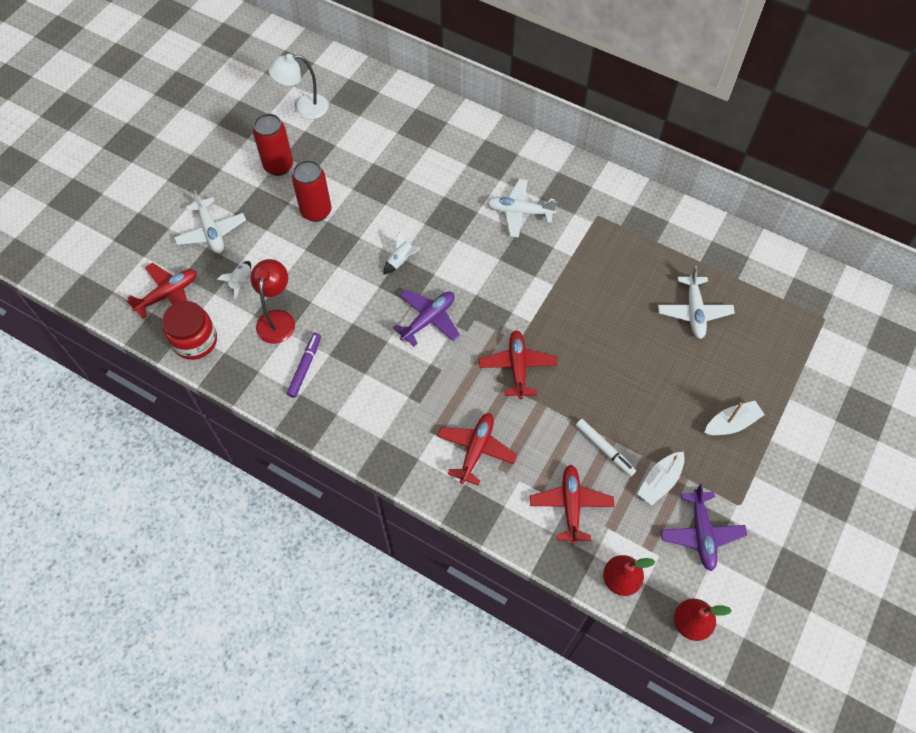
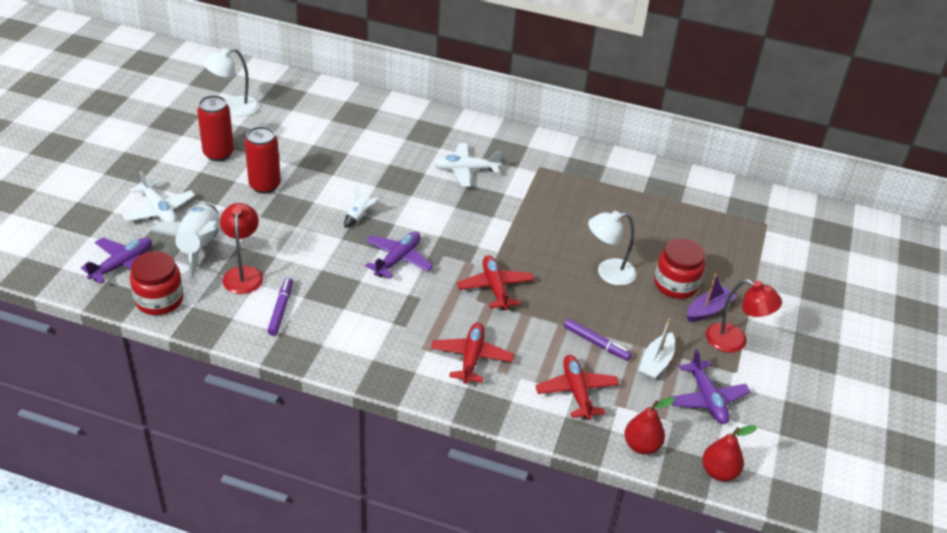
camera: 15 degrees left, 20 degrees down
(168, 294) = (122, 265): red plane -> purple plane
(241, 282) = (198, 247): white rocket -> white rocket, size x2.22
(604, 449) = (596, 343): white marker -> purple marker
(637, 362) = (608, 273): none -> white lamp
(694, 311) = (648, 230): white plane -> none
(705, 386) = (676, 284): none -> red jar
(731, 423) = (708, 310): white boat -> purple boat
(748, 467) = (734, 341): none -> red lamp

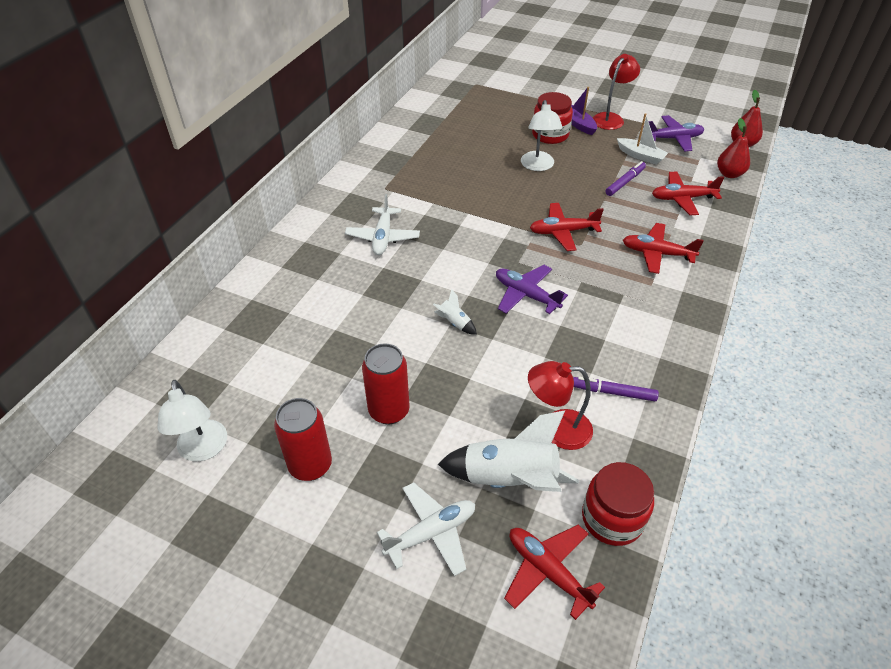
camera: 80 degrees left, 5 degrees up
(122, 265) = (548, 571): purple plane -> red plane

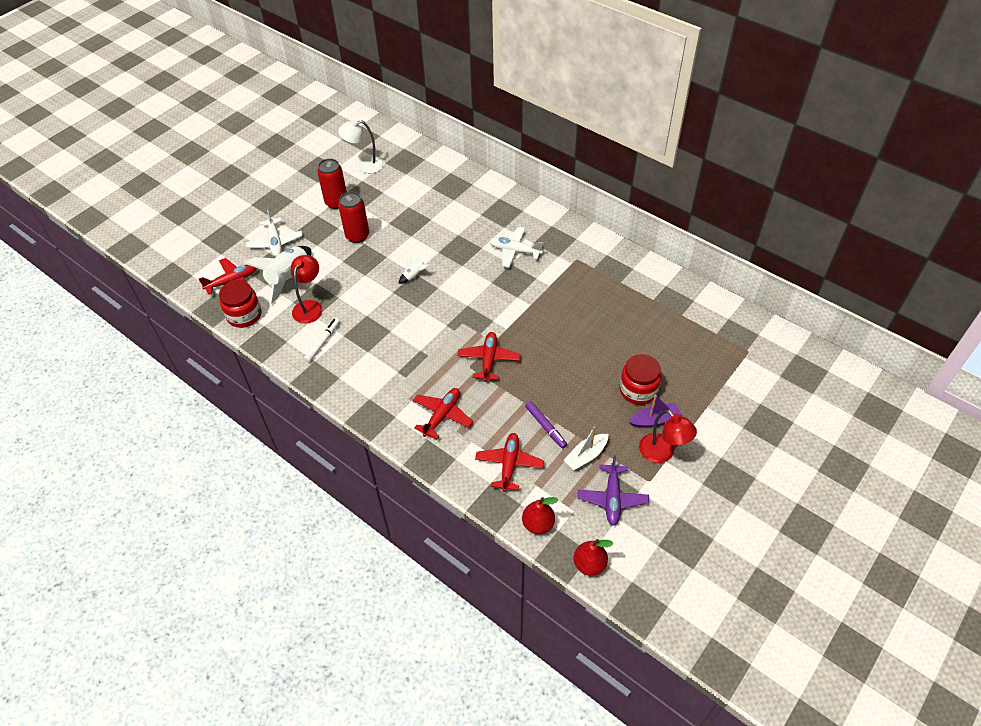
camera: 105 degrees right, 5 degrees up
(526, 295) = (426, 319): purple plane -> none
(538, 166) = (586, 367): white lamp -> none
(613, 392) = (323, 342): purple marker -> white marker

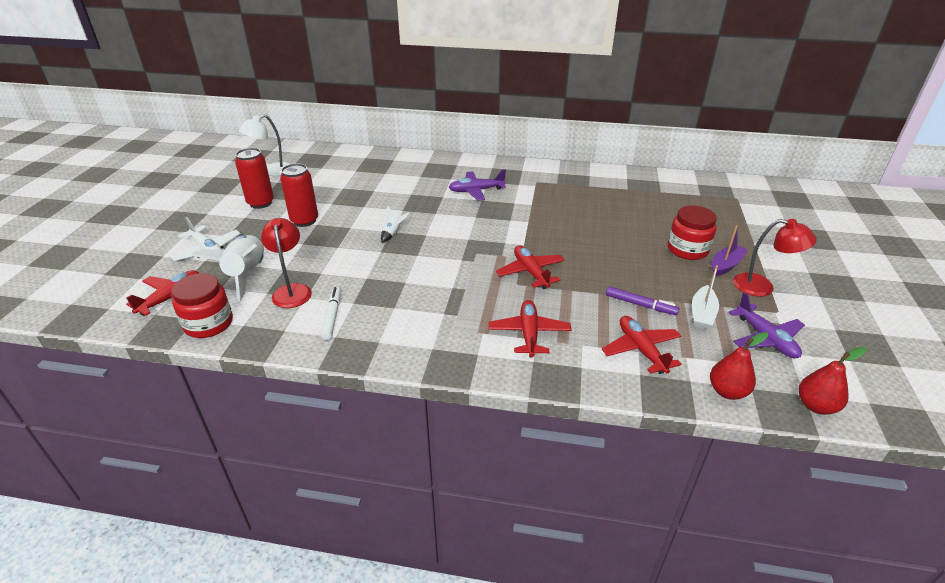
camera: 30 degrees left, 15 degrees down
(515, 251) = (476, 191): white plane -> purple plane

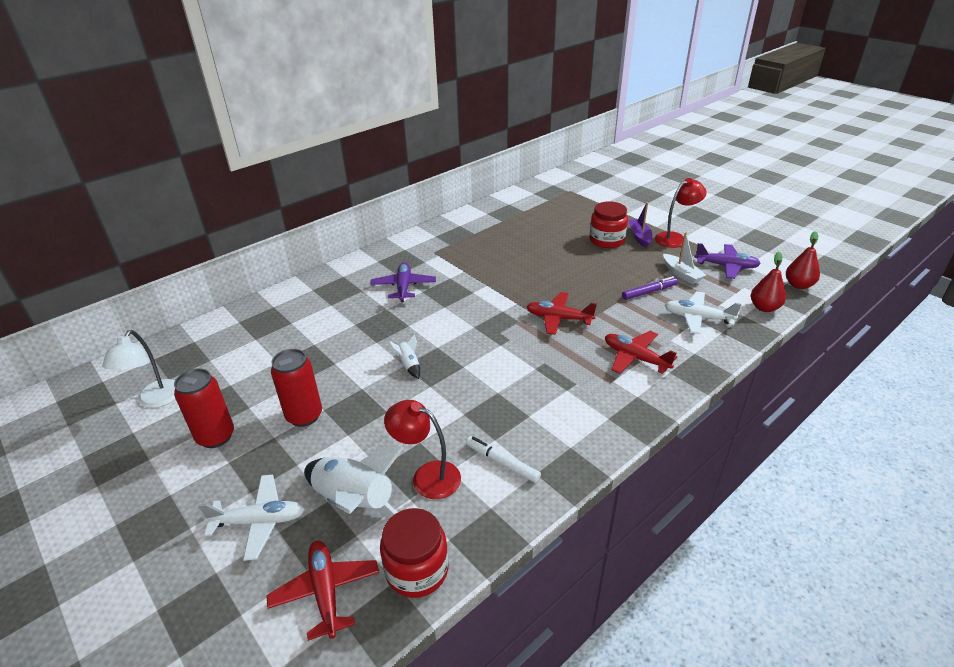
camera: 50 degrees left, 0 degrees up
(476, 191) = (403, 287): purple plane -> purple plane turned 150 degrees clockwise
(641, 350) = (697, 318): red plane -> white plane

